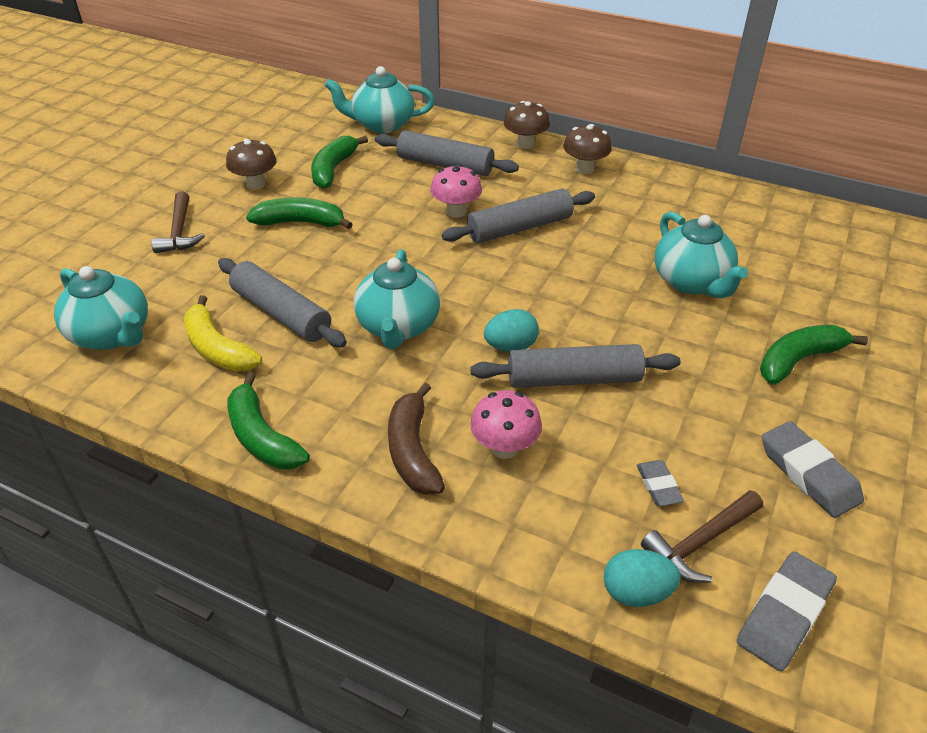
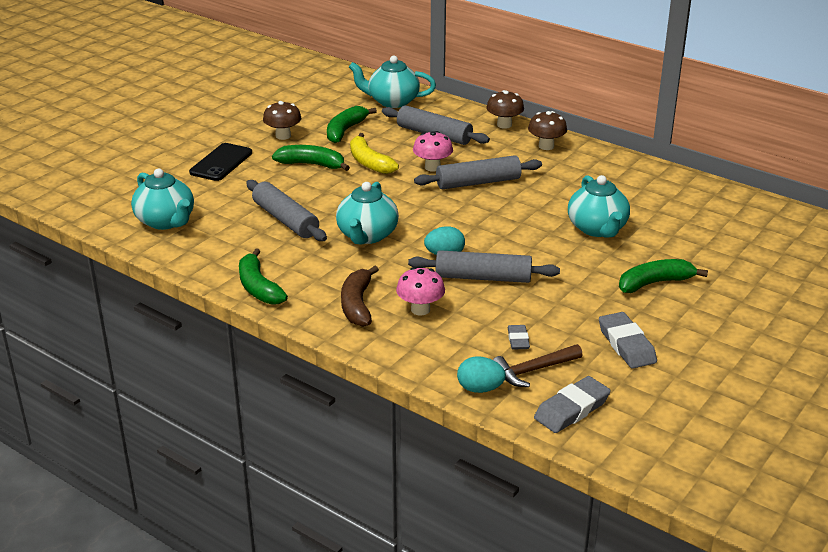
camera: 10 degrees right, 10 degrees down
(179, 231) = (221, 163): brown hammer -> black phone
(218, 348) = (237, 236): yellow banana -> yellow banana (369, 162)

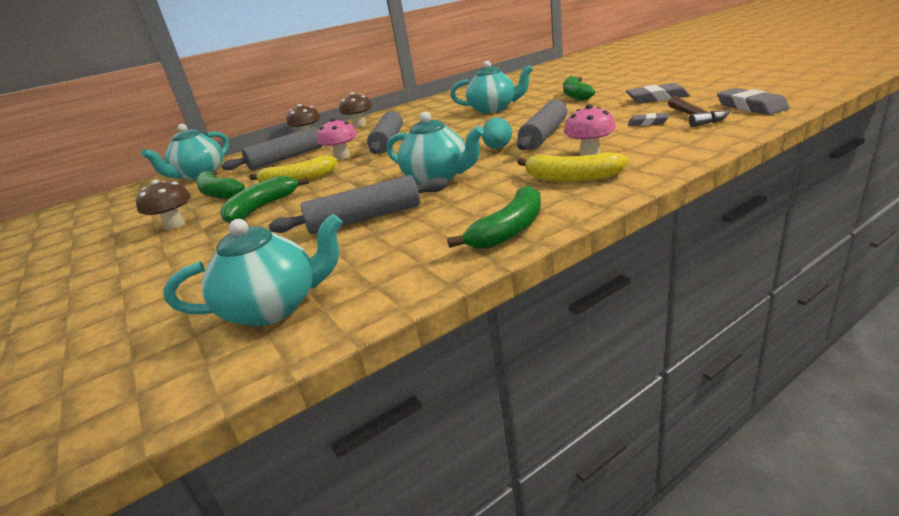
camera: 65 degrees left, 5 degrees down
(221, 163) = (173, 264): black phone -> none
(258, 287) = (509, 230): green banana -> green banana turned 45 degrees counterclockwise
(357, 305) = (571, 178): brown banana -> yellow banana
(480, 389) = (727, 130): turquoise egg -> none

